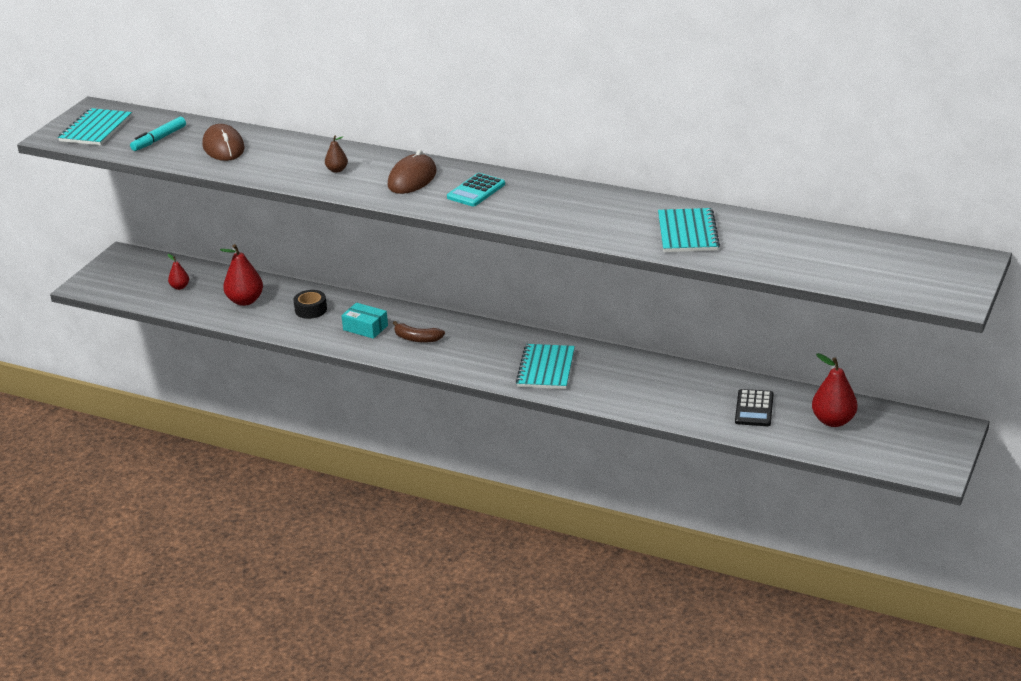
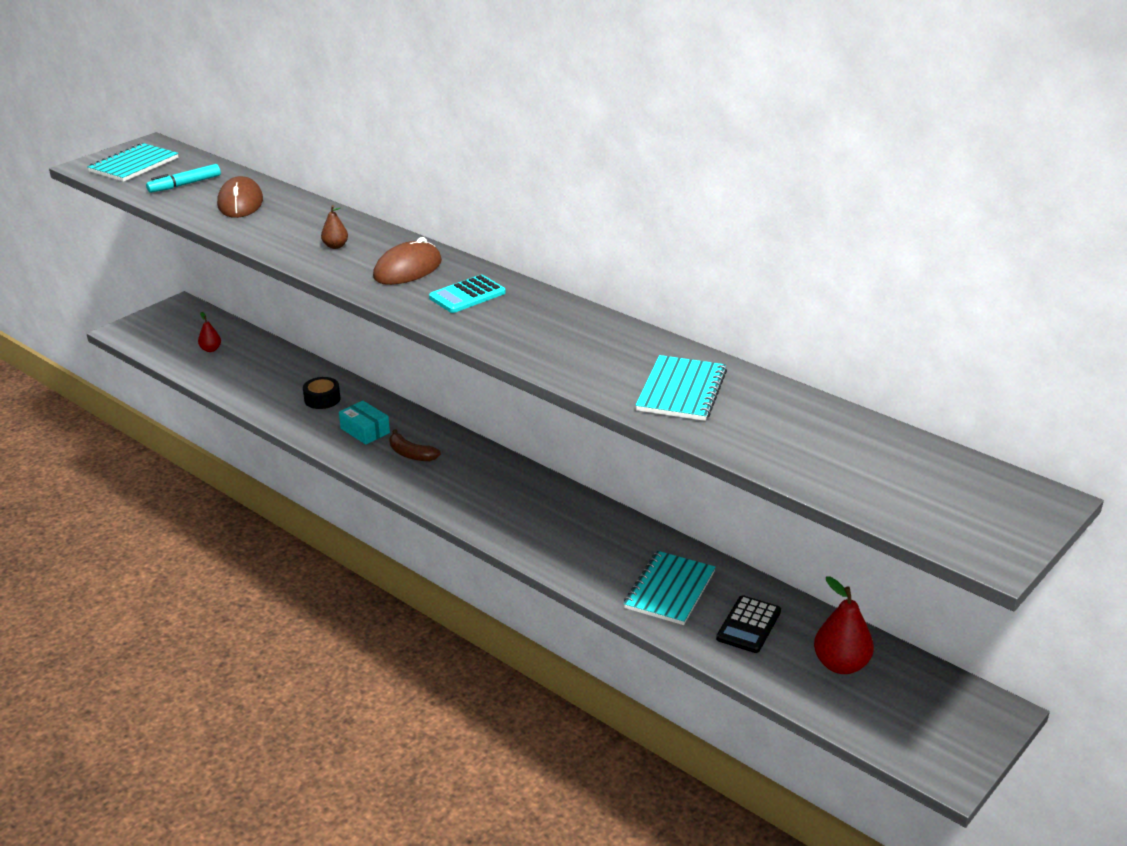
camera: 15 degrees right, 0 degrees up
(245, 301) = (263, 376): red pear -> none
(546, 369) = (530, 519): turquoise notebook -> turquoise notebook (670, 590)

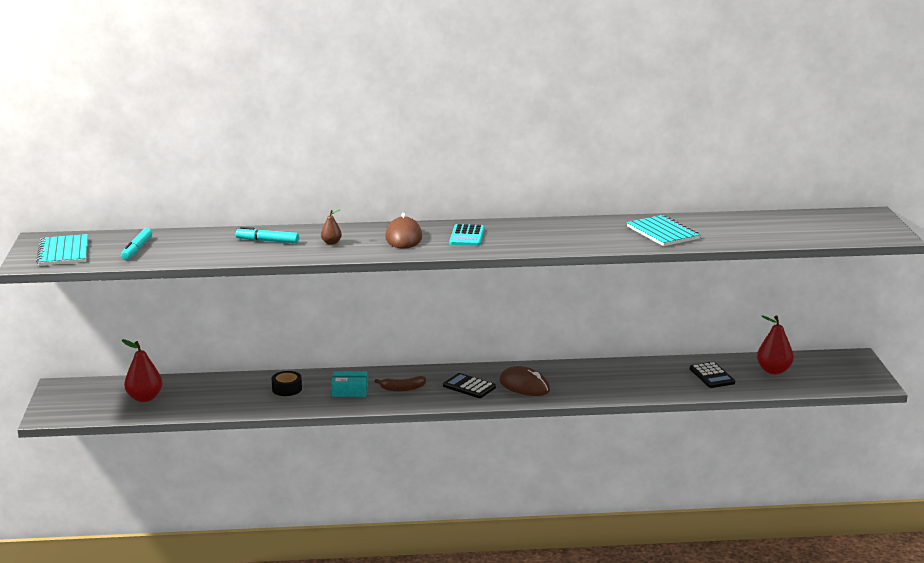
camera: 45 degrees left, 10 degrees down
(211, 349) = (144, 398): red pear -> red pear, size x1.86
(240, 203) = (206, 245): brown mouse -> brown mouse (524, 386)
(292, 220) = (267, 241): none -> turquoise marker
(472, 486) = (469, 387): none -> black calculator
(670, 590) = (653, 380): turquoise notebook -> none

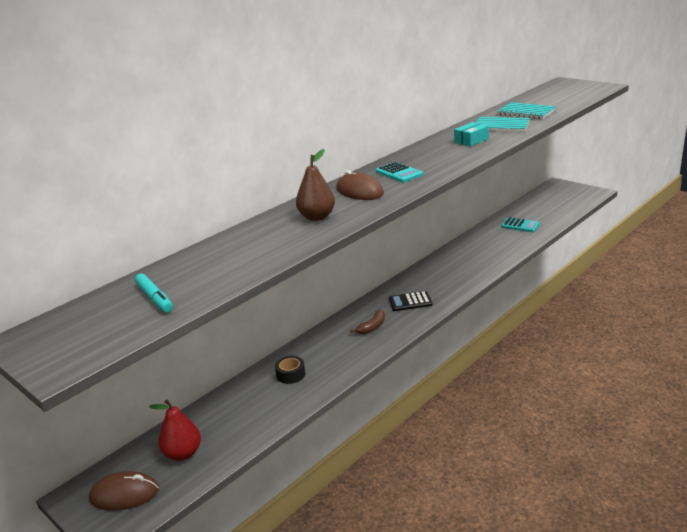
camera: 40 degrees left, 5 degrees up
(63, 252) = (78, 338): turquoise notebook -> turquoise notebook (526, 112)
(267, 241) = (262, 238): turquoise marker -> none
(331, 243) = (317, 217): brown pear -> brown pear, size x1.86
(350, 391) = (339, 349): turquoise box -> turquoise box (471, 140)
(524, 386) = (440, 283): brown mouse -> brown mouse (124, 494)
(712, 376) = (520, 225): black calculator -> turquoise calculator
(773, 371) = (540, 208): red pear -> none

